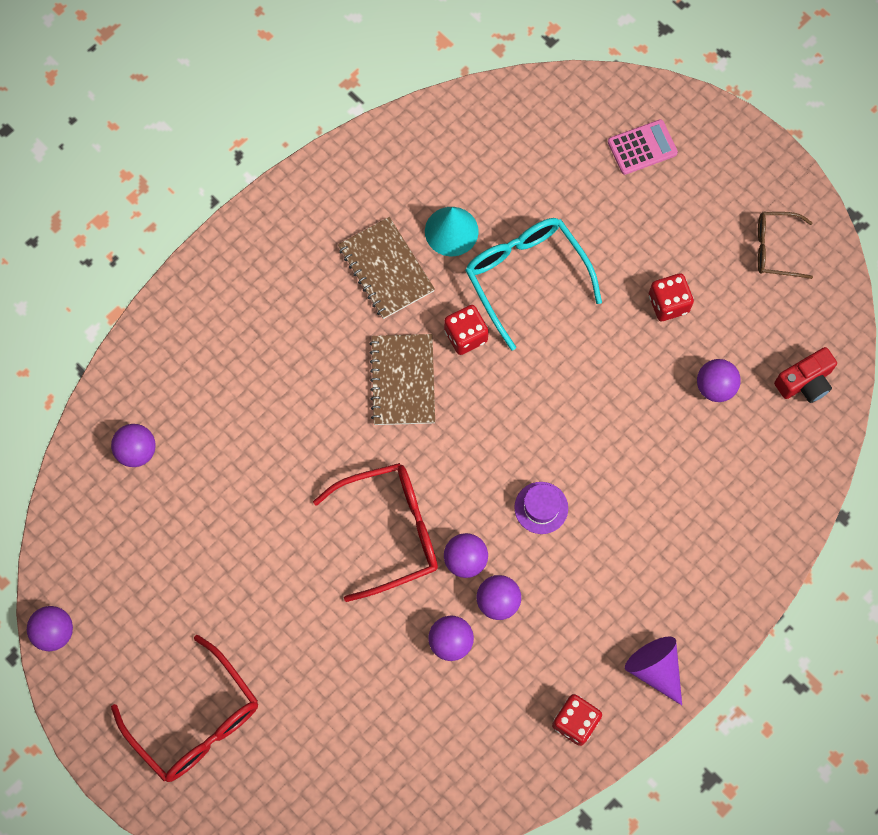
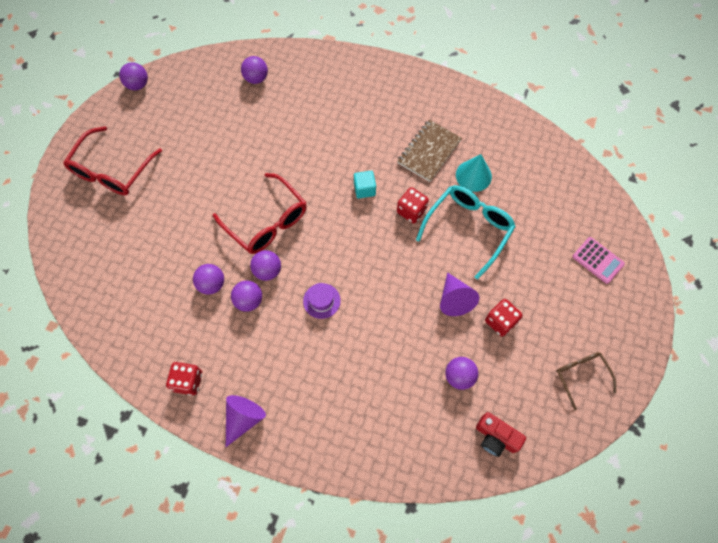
camera: 65 degrees right, 5 degrees down
(403, 380) = (364, 189): brown notebook -> turquoise cube
(614, 343) = (454, 299): none -> purple cone

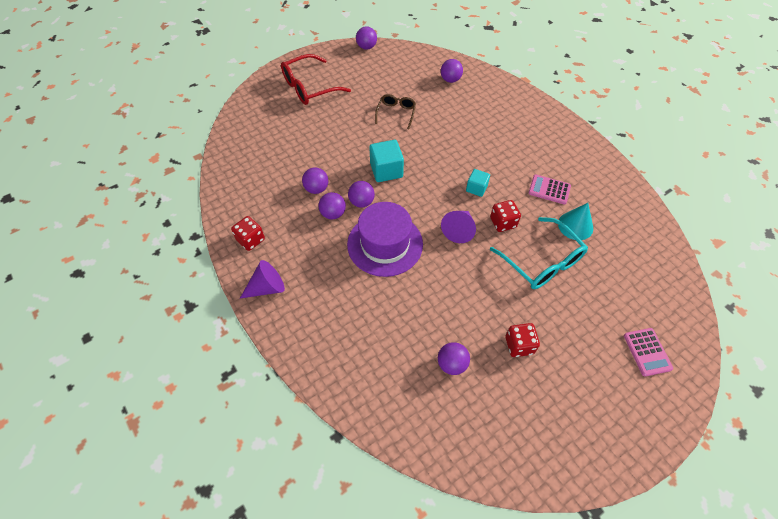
camera: 35 degrees right, 10 degrees down
(266, 221) = (386, 170): red glasses -> turquoise cube
(321, 301) = (385, 244): purple hat -> purple hat, size x2.23
(429, 151) = (549, 190): brown notebook -> pink calculator
(454, 299) = (491, 305): purple cone -> purple cone (459, 230)
(468, 229) = (541, 261): turquoise glasses -> turquoise glasses turned 75 degrees clockwise
(496, 437) = (448, 432): red camera -> none
(581, 376) = (563, 435): brown glasses -> brown glasses (396, 113)

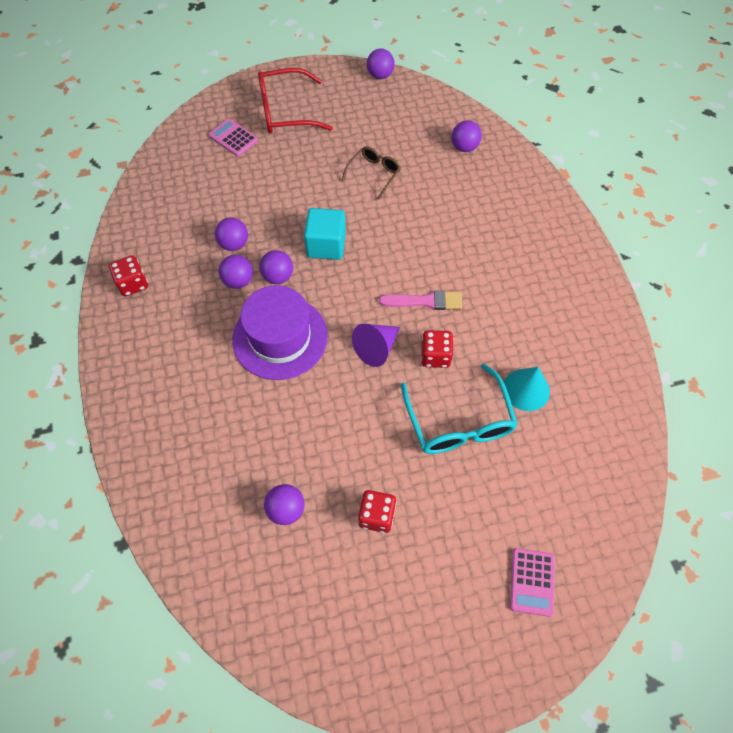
camera: 20 degrees right, 5 degrees up
(267, 287) = (125, 346): purple cone -> none
(476, 188) = (425, 301): turquoise cube -> pink brush
(549, 190) = (517, 331): pink calculator -> pink calculator (233, 138)

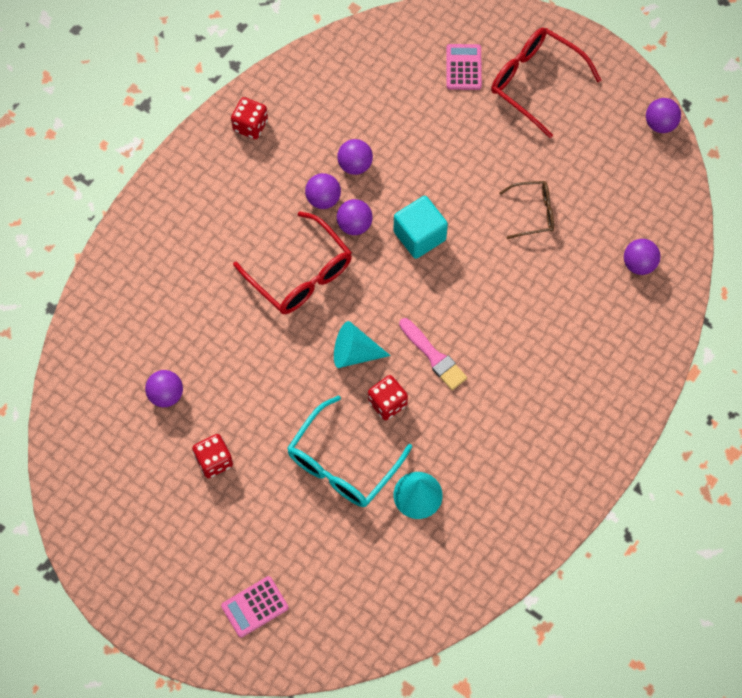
camera: 50 degrees right, 5 degrees up
(280, 337) = (300, 274): purple hat -> red glasses
(376, 348) = (354, 353): purple cone -> turquoise cone

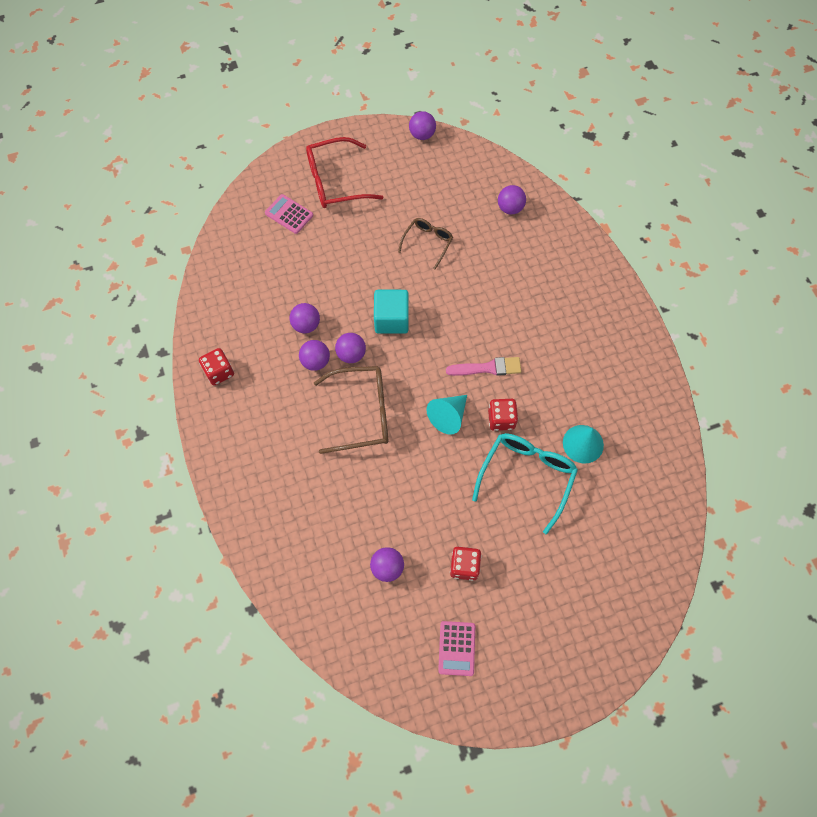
camera: 55 degrees left, 0 degrees up
(255, 607) = (598, 610): pink calculator -> pink calculator (457, 648)
(300, 274) = (361, 413): red glasses -> brown glasses
(343, 463) = (526, 477): turquoise glasses -> turquoise glasses turned 135 degrees counterclockwise

